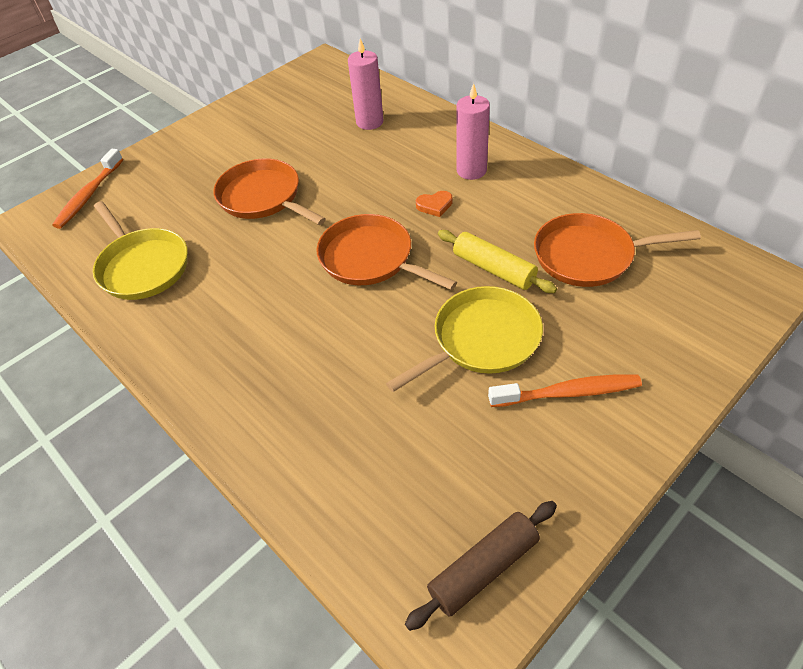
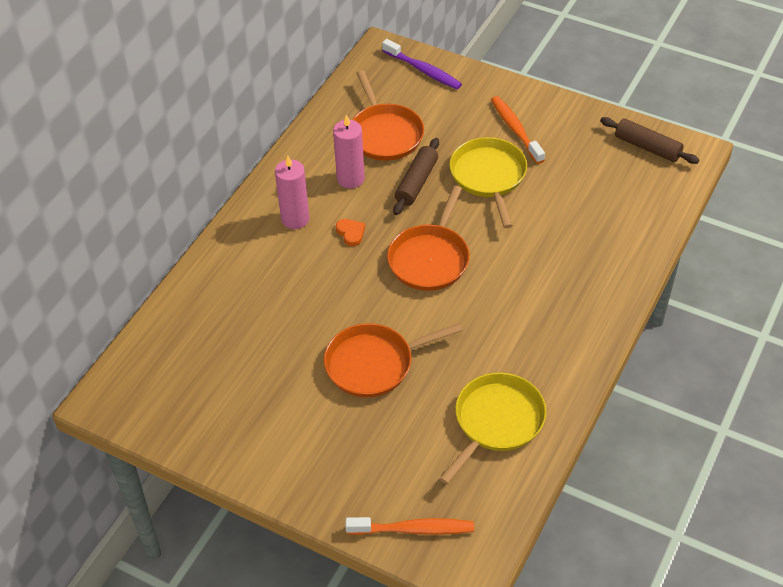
camera: 110 degrees left, 0 degrees up
(262, 197) = (373, 364): orange pan -> orange pan turned 45 degrees clockwise
(369, 122) = (229, 315): pink candle -> pink candle (350, 179)
(482, 339) = (489, 176): yellow pan -> yellow pan turned 45 degrees clockwise
(494, 269) = (416, 182): yellow rolling pin -> brown rolling pin
(717, 316) = (423, 70): none -> purple toothbrush

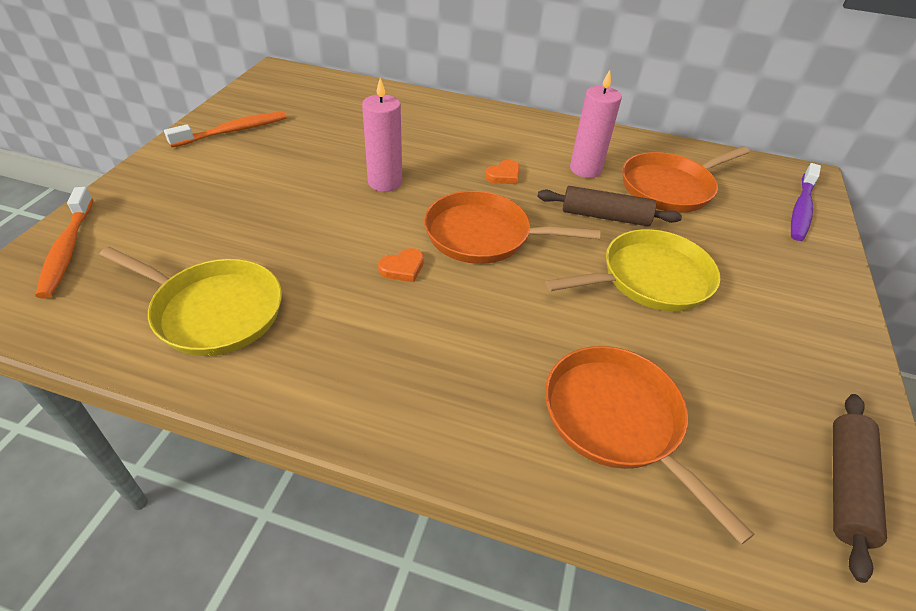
camera: 75 degrees right, 5 degrees down
(295, 219) = (511, 140): pink candle -> pink candle (385, 182)
(373, 364) = (314, 204): orange pan -> orange pan (616, 420)
(462, 310) = (402, 268): none -> orange heart
(515, 129) = (759, 300): orange toothbrush -> orange toothbrush (233, 131)

